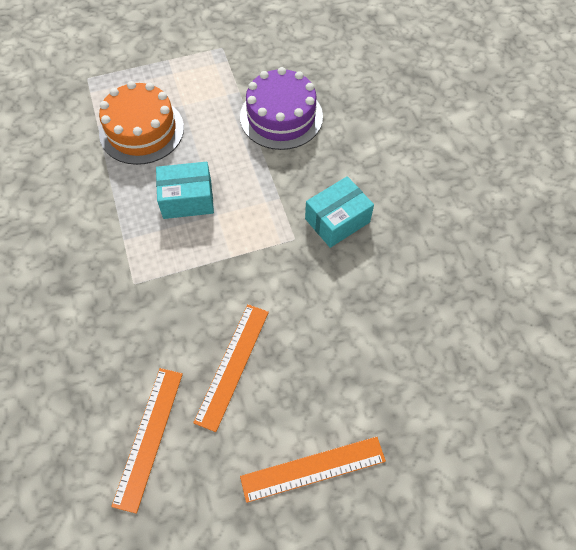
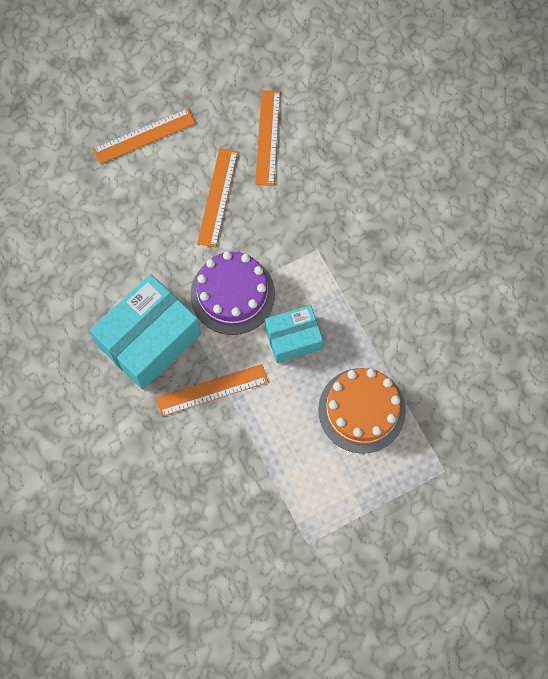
camera: 170 degrees right, 10 degrees up
(280, 167) = (212, 390): none -> orange ruler
(281, 116) = (222, 453): purple cake -> purple cake (232, 294)
(337, 220) = (149, 339): turquoise box -> turquoise box, size x1.71

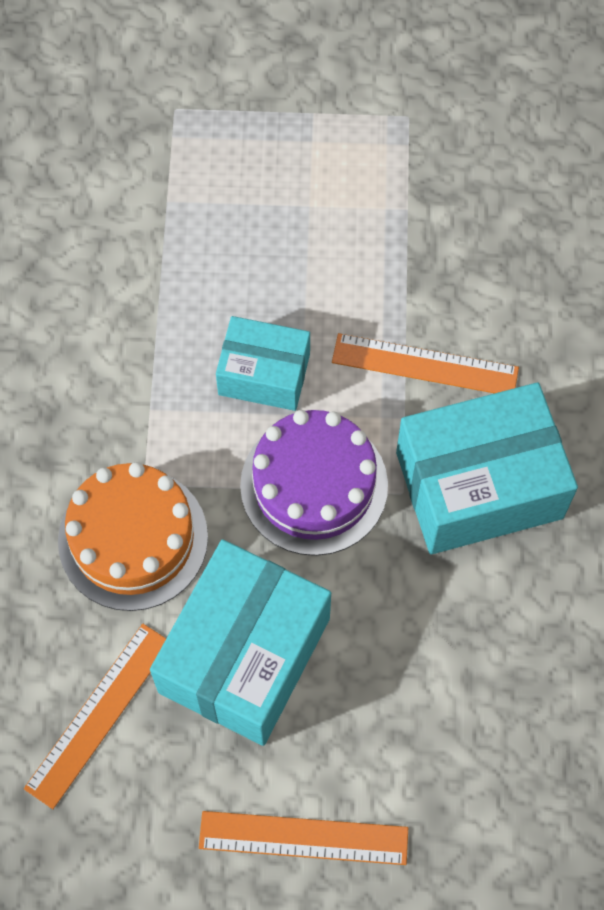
camera: 150 degrees left, 5 degrees down
(217, 197) = (244, 655): orange ruler -> turquoise box
(361, 410) = (232, 232): orange cake -> orange cake (133, 538)

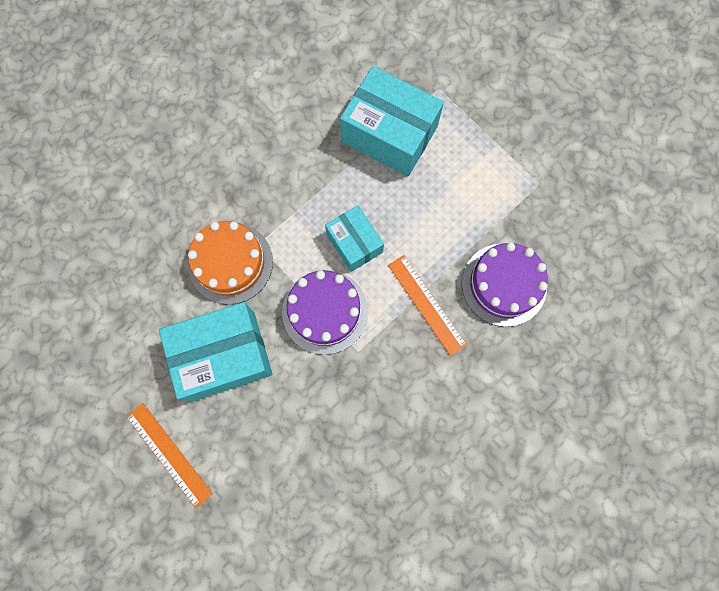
camera: 45 degrees right, 10 degrees up
(99, 714) = (145, 323): orange ruler -> none
(479, 485) = (393, 380): turquoise box -> turquoise box (389, 134)
(488, 262) = (504, 284): none -> purple cake

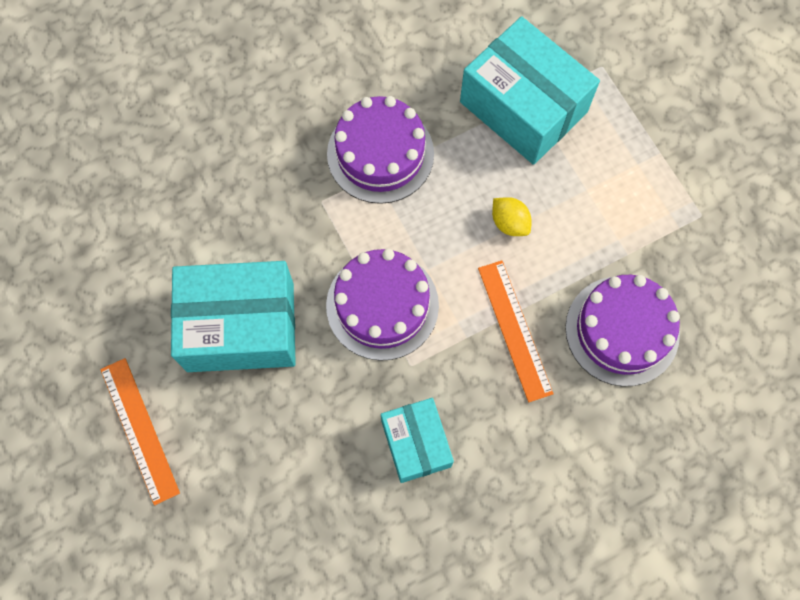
camera: 15 degrees right, 5 degrees down
(230, 263) = (280, 215): orange cake -> none
(292, 196) = (380, 154): none -> purple cake
(354, 243) = (442, 230): turquoise box -> turquoise box (416, 443)
(402, 225) = (509, 223): none -> yellow lemon

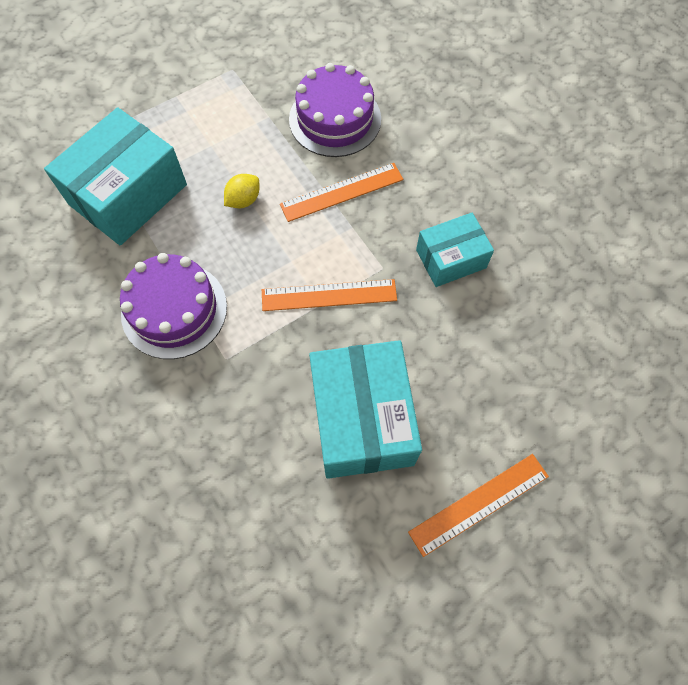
camera: 95 degrees left, 5 degrees down
(382, 305) = (329, 295): purple cake -> orange ruler

